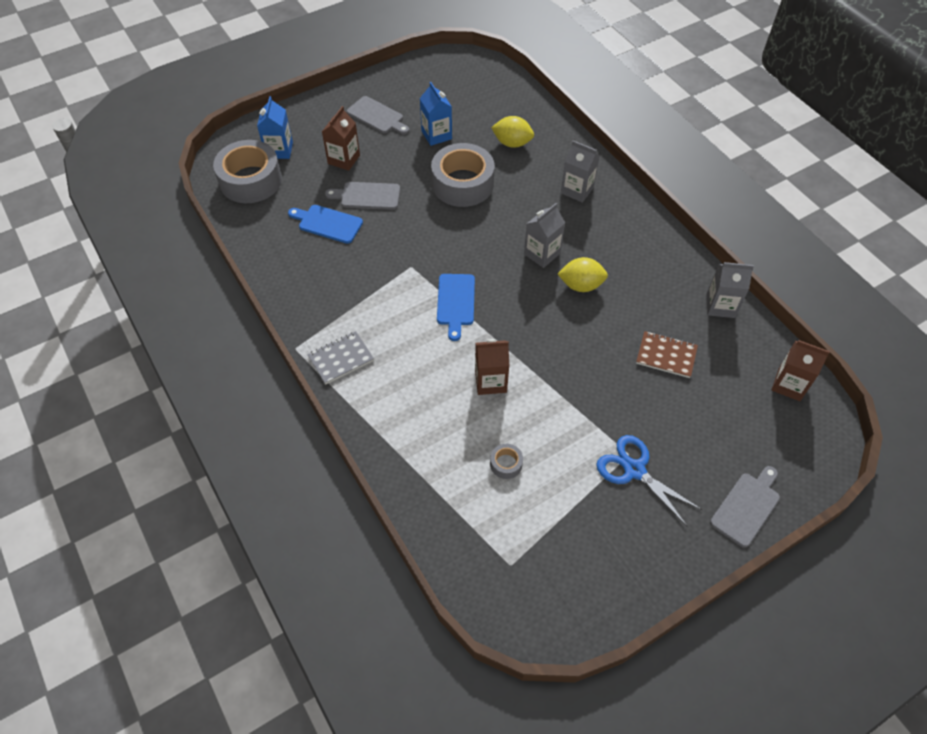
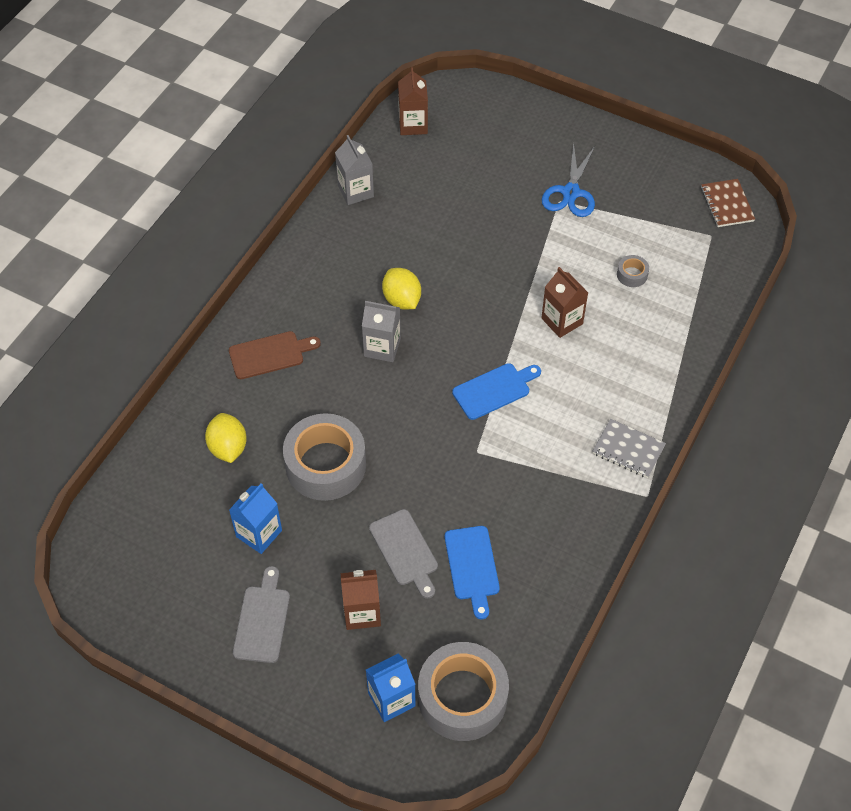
camera: 120 degrees left, 0 degrees up
(577, 190) = (270, 355): grey carton -> brown cutting board
(666, 355) = (440, 210): brown notebook -> brown notebook (727, 204)
(747, 507) = (549, 119): grey cutting board -> none

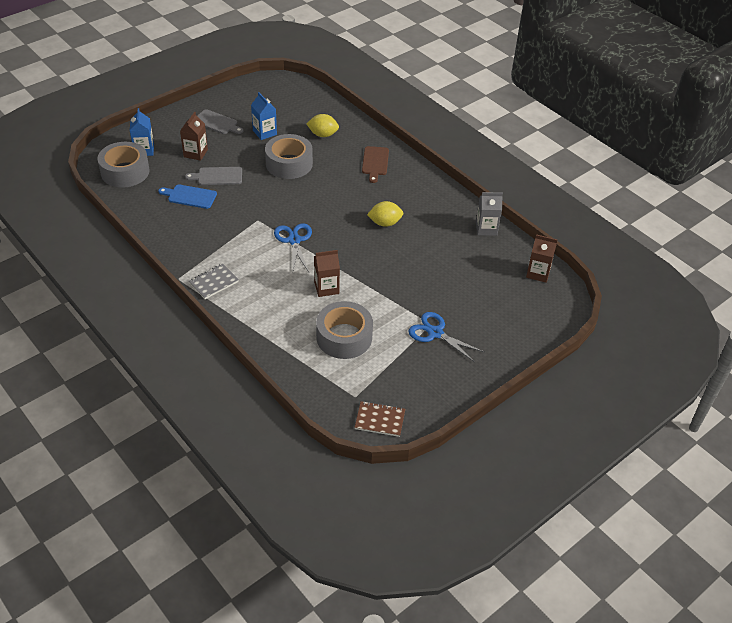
camera: 110 degrees right, 10 degrees down
(382, 347) = (354, 205): grey carton -> none
(494, 390) = (294, 240): blue cutting board -> blue scissors
(632, 275) = (344, 337): grey tape -> grey tape, size x2.39

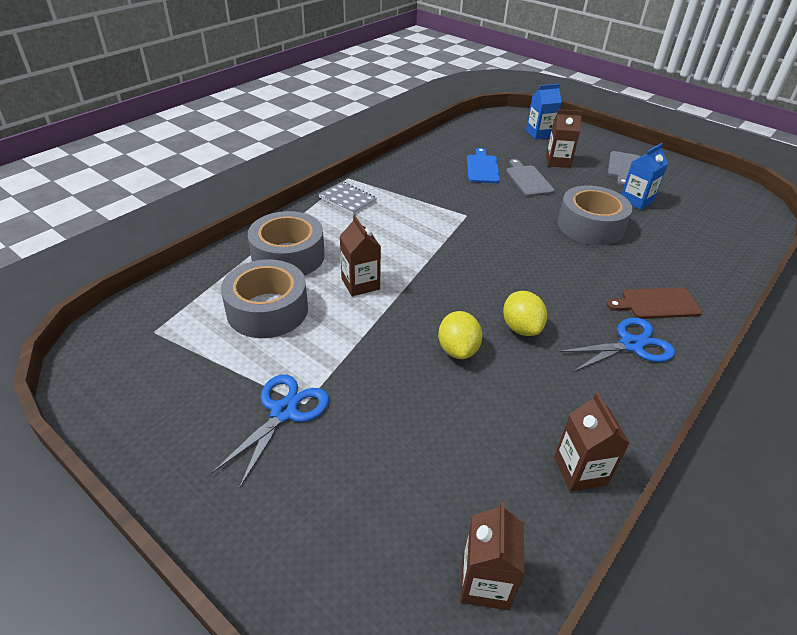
camera: 80 degrees right, 5 degrees down
(125, 172) = (498, 129): grey tape -> grey tape (288, 256)
(294, 240) = (442, 247): blue scissors -> blue scissors (631, 345)
(323, 134) = (676, 247): yellow lemon -> yellow lemon (458, 350)
(380, 420) = (105, 361): brown notebook -> none
(486, 228) = (580, 471): grey carton -> brown carton

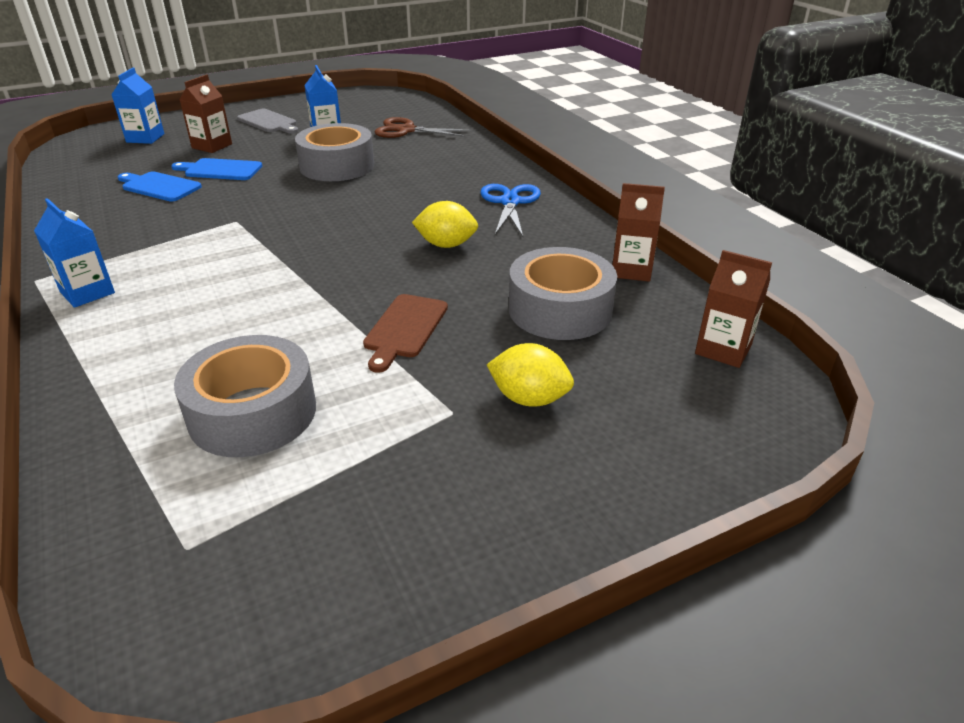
camera: 65 degrees left, 5 degrees down
(283, 412) = (455, 433): blue scissors -> none
(288, 256) = (152, 371): grey tape -> grey tape (560, 309)
(347, 199) = (87, 292): grey notebook -> blue carton
(360, 284) = (279, 323): brown carton -> none
(458, 350) = (447, 288): yellow lemon -> yellow lemon (529, 398)
(528, 180) = (220, 170): grey cutting board -> blue cutting board
(657, 303) = (471, 175): brown cutting board -> brown cutting board (404, 328)
(697, 237) = (406, 130): none -> brown scissors

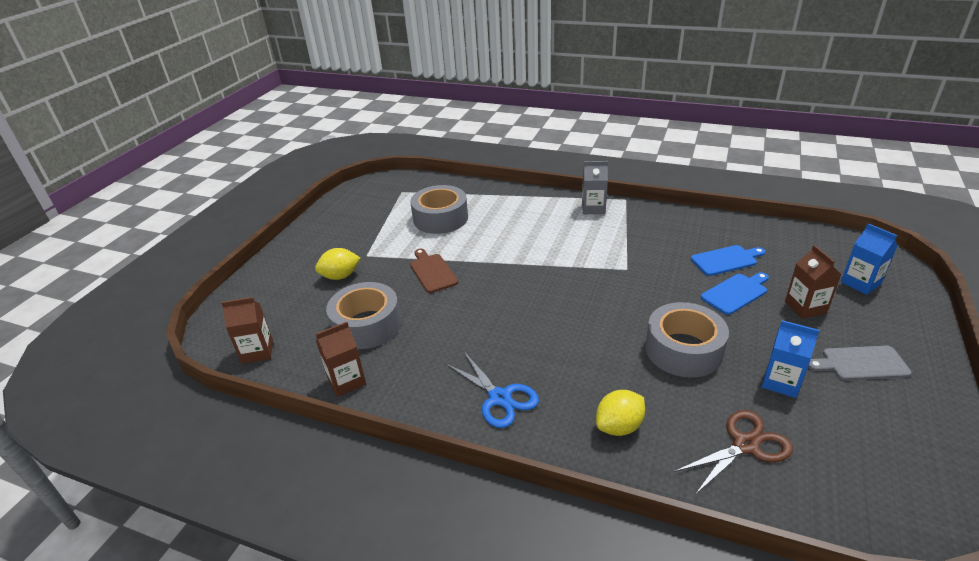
camera: 140 degrees right, 0 degrees up
(87, 292) = (593, 208): blue carton -> grey carton
(446, 245) = (485, 329): yellow lemon -> yellow lemon (619, 426)

